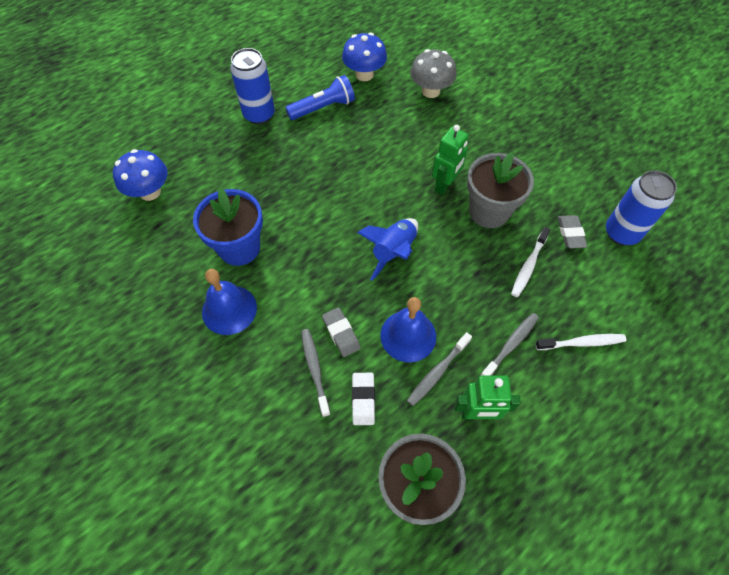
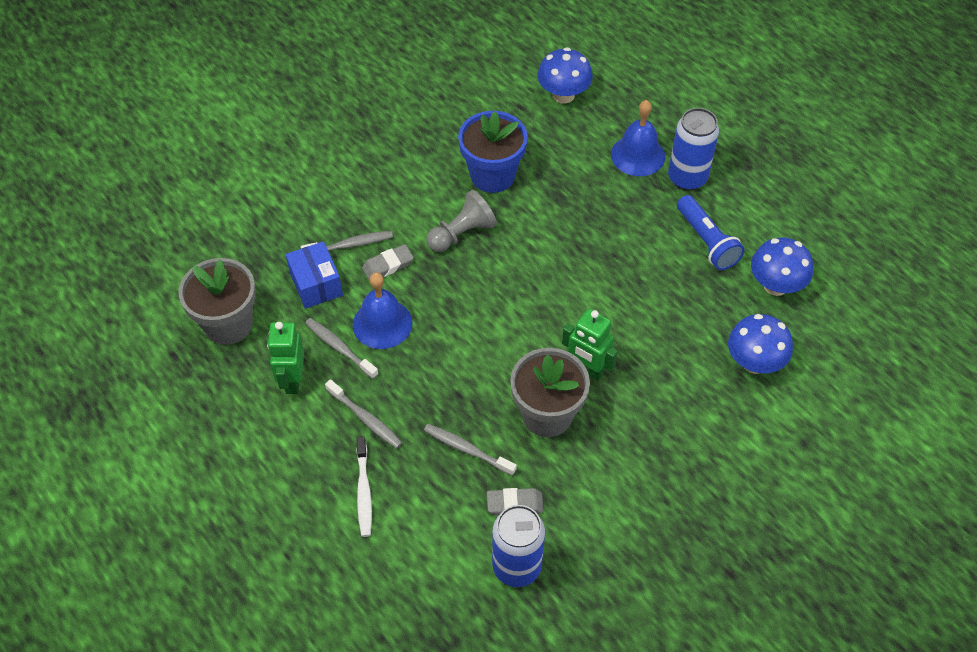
camera: 90 degrees right, 5 degrees down
(229, 309) = (419, 174): blue bell -> blue bell (637, 155)
(306, 272) = (462, 233): none -> grey pawn
(363, 400) = (316, 284): white eraser -> blue box
(393, 252) = (487, 313): blue rocket -> none
(430, 91) = (754, 362): grey mushroom -> blue mushroom
(528, 266) = (467, 449): white toothbrush -> grey toothbrush

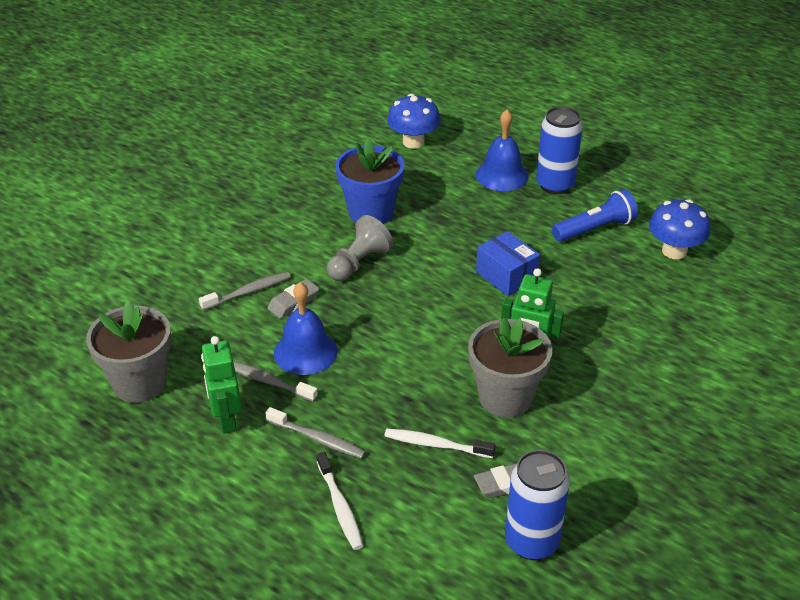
camera: 15 degrees left, 15 degrees down
(316, 284) = (224, 331): blue box -> blue box (506, 276)
(467, 449) = (436, 445): grey toothbrush -> white toothbrush
(706, 241) = (595, 229): blue flashlight -> blue flashlight turned 75 degrees counterclockwise
(754, 362) = (684, 315): blue mushroom -> none

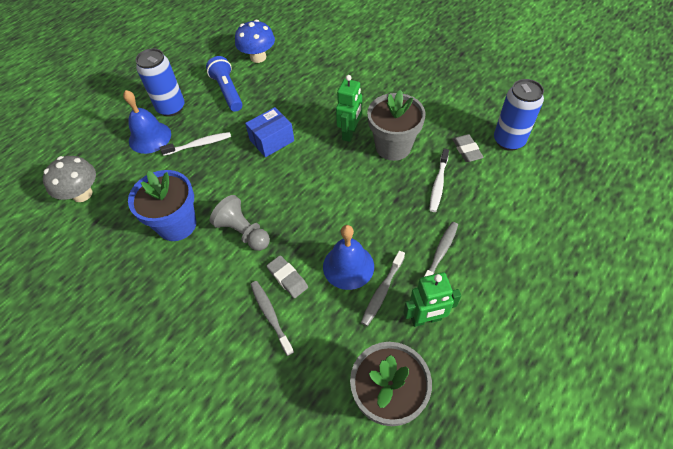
camera: 85 degrees left, 15 degrees up
(340, 506) = (500, 237): white toothbrush -> white toothbrush (199, 144)
(413, 142) = (82, 194): blue mushroom -> grey mushroom

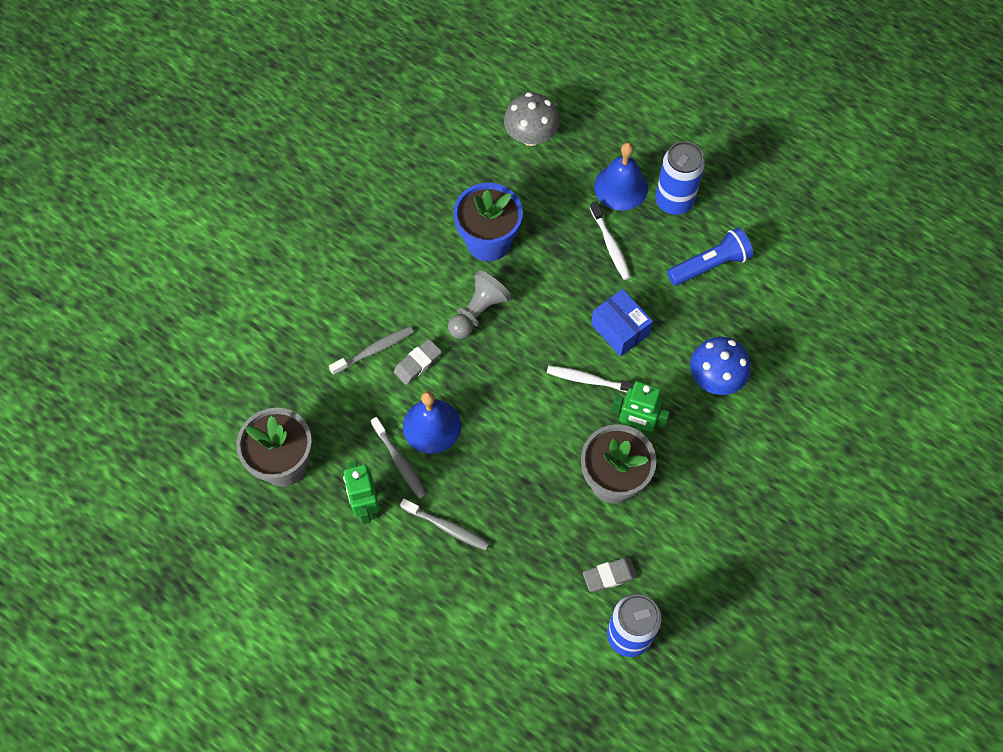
camera: 85 degrees right, 10 degrees up
(258, 57) = (784, 296): blue mushroom -> blue mushroom (715, 378)
(382, 291) = (399, 461): grey toothbrush -> grey toothbrush turned 150 degrees counterclockwise
(438, 184) = (550, 534): white toothbrush -> white toothbrush (589, 380)

